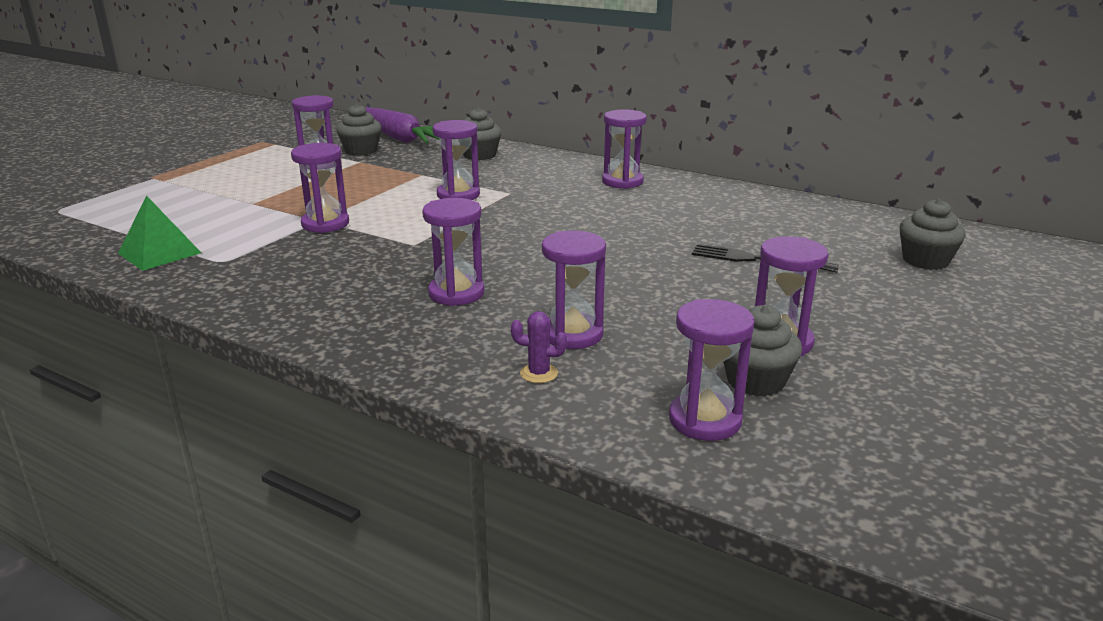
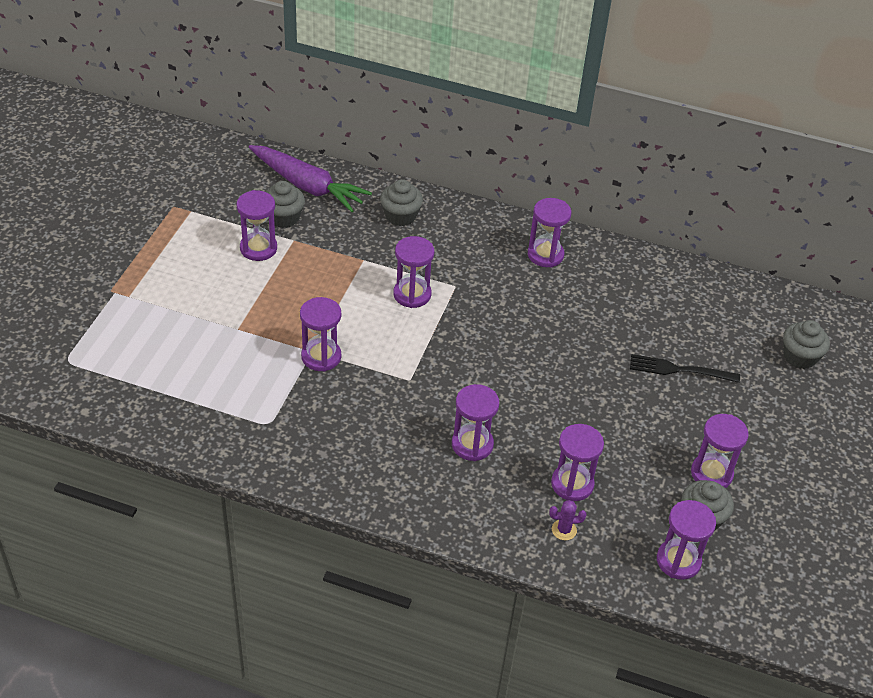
camera: 15 degrees left, 20 degrees up
(159, 253) = (208, 418): green pyramid -> none

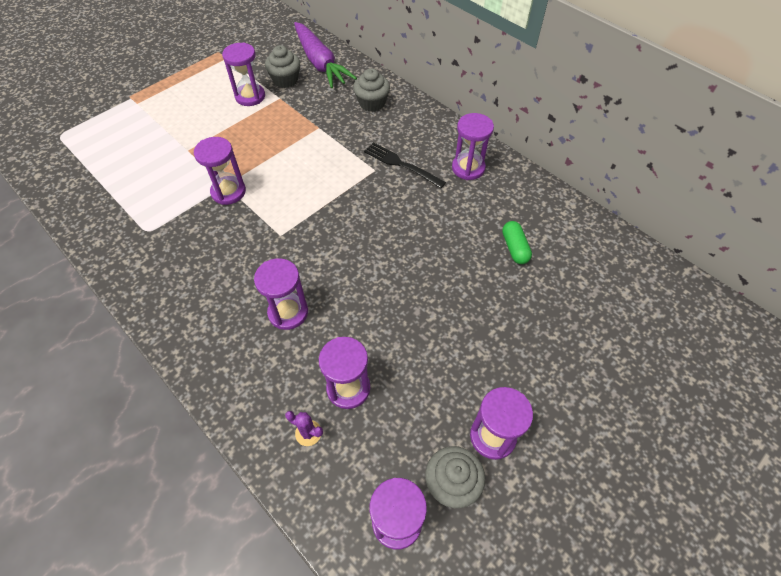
camera: 30 degrees right, 10 degrees up
(412, 294) = (335, 166): purple hourglass -> none
(636, 316) = (514, 248): none -> green capsule
(679, 370) = (525, 314): black fork -> black fork (401, 164)
(800, 357) = (661, 346): grey cupcake -> none

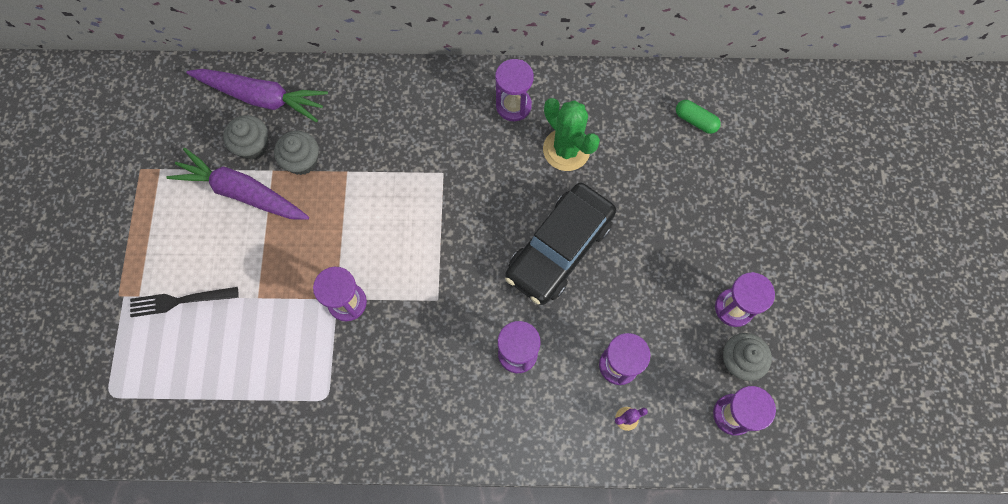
camera: 45 degrees left, 15 degrees up
(250, 96) = (242, 192): purple hourglass -> purple carrot
(372, 103) = (364, 104): grey cupcake -> grey cupcake (302, 161)
(398, 273) = (559, 249): none -> black car
(401, 164) = (458, 148): black fork -> black fork (180, 301)
(476, 219) = (566, 150): none -> green cactus
(514, 248) = (617, 151): green capsule -> green capsule (695, 121)

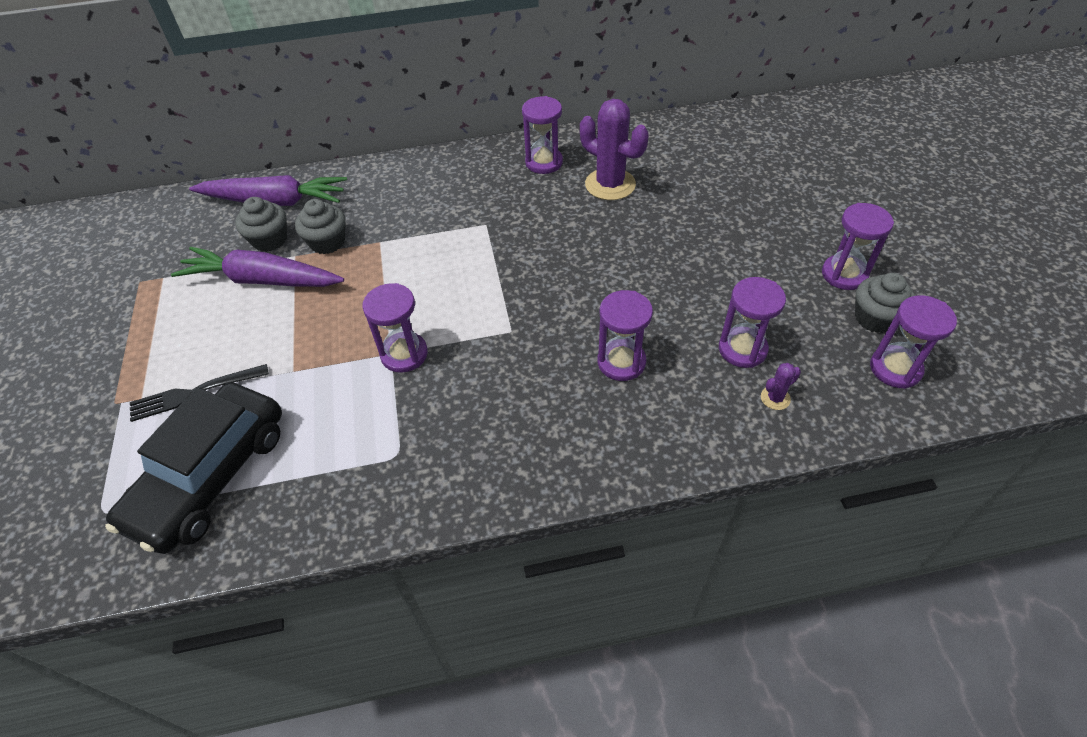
camera: 10 degrees left, 20 degrees down
(559, 249) = (633, 261): black car -> black car (211, 476)
(566, 150) = (610, 184): green cactus -> purple cactus
(695, 121) = (730, 142): green capsule -> none

